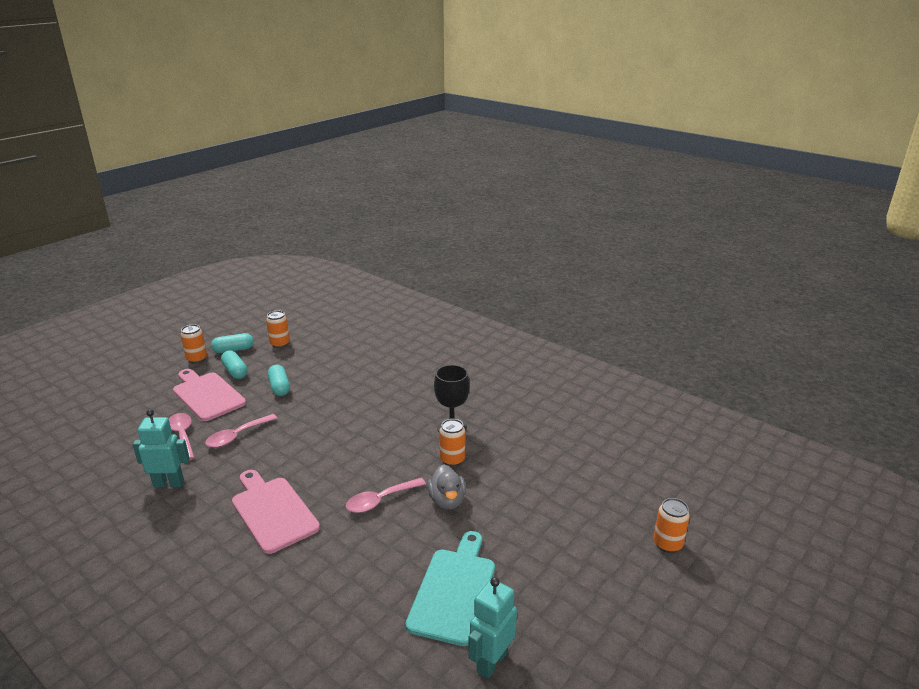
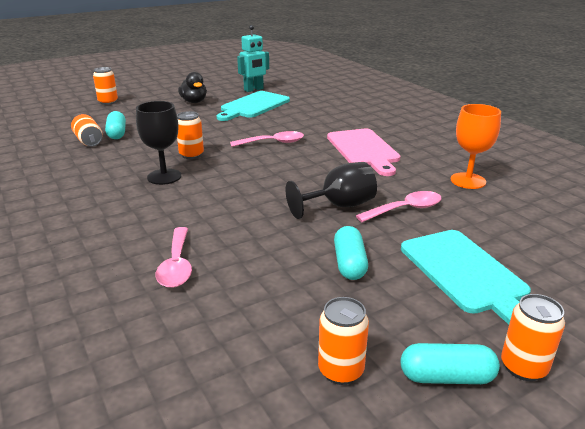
camera: 160 degrees left, 0 degrees up
(169, 483) = (468, 181): turquoise robot -> orange goblet
(183, 436) = (476, 221): pink spoon -> pink spoon (176, 265)
(207, 395) = (465, 273): pink cutting board -> turquoise cutting board
(235, 371) = (429, 312): turquoise capsule -> turquoise capsule (117, 133)
(291, 428) = (339, 206): none -> black goblet
(447, 501) = (221, 135): grey duck -> none
(551, 580) = (194, 102): none -> black duck
(575, 457) = (89, 141): none -> orange can

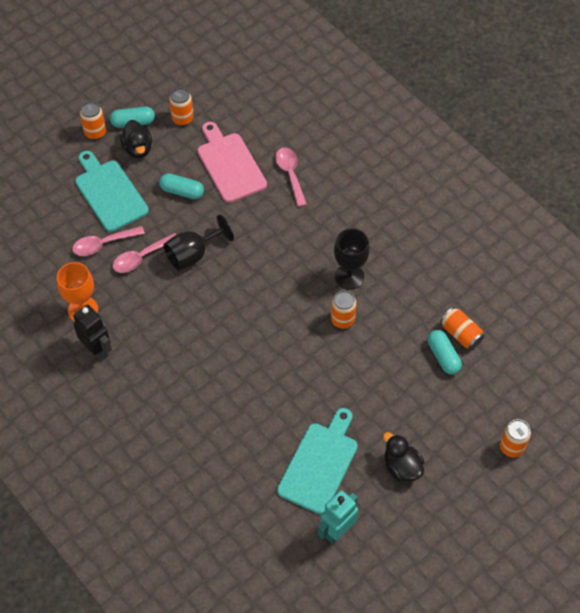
camera: 170 degrees right, 30 degrees up
(272, 143) = (270, 359): pink spoon -> pink spoon (103, 244)
(349, 263) = (182, 191): turquoise capsule -> turquoise capsule turned 60 degrees counterclockwise
(363, 150) = (175, 357): pink cutting board -> pink cutting board (230, 165)
(428, 328) = (138, 149): none -> black duck
(443, 158) = (97, 350): none -> black robot

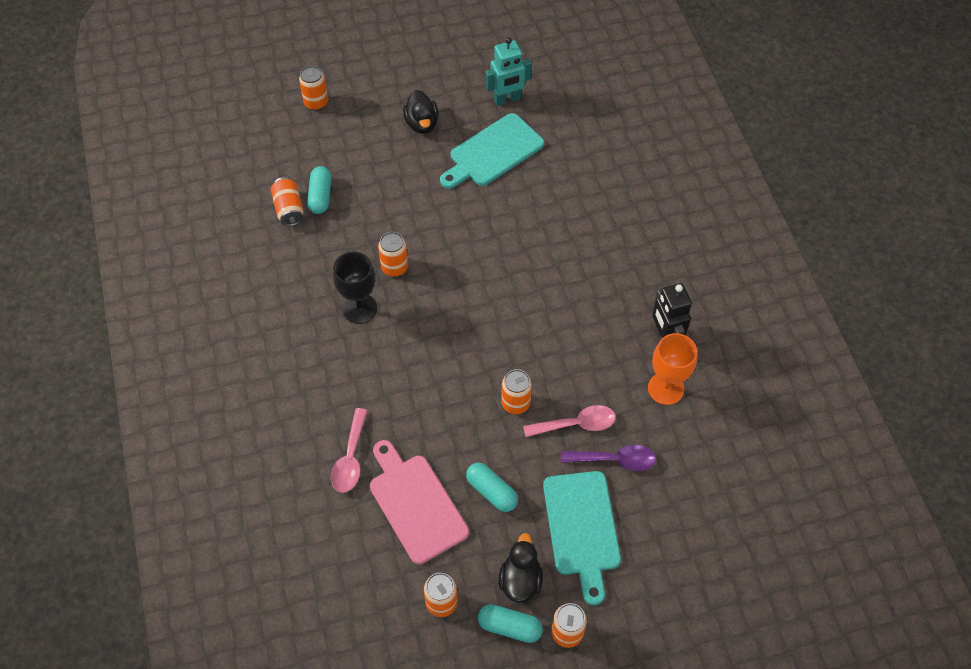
camera: 155 degrees left, 0 degrees up
(103, 244) = (614, 460): pink spoon -> purple spoon
(193, 254) = (515, 403): black goblet -> orange can
(230, 165) = (415, 504): pink cutting board -> pink cutting board turned 150 degrees clockwise

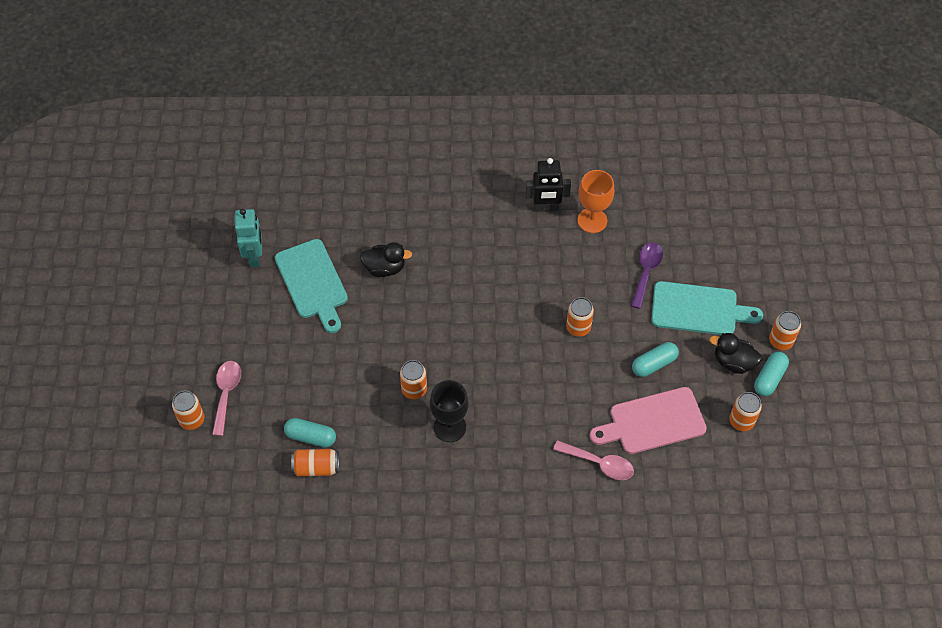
camera: 75 degrees left, 0 degrees up
(422, 123) = (256, 333): black duck -> black duck (385, 268)
(576, 424) = (608, 290): pink spoon -> pink spoon (226, 394)

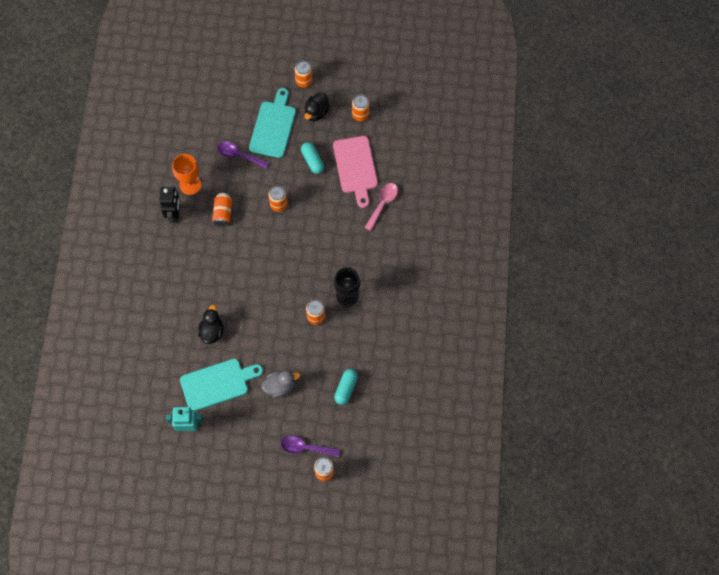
camera: 85 degrees left, 10 degrees up
(226, 394) = (305, 447): pink spoon -> purple spoon
(311, 355) = (280, 386): none -> grey duck
(316, 467) = (370, 385): orange can -> orange can (223, 213)
(769, 378) = (331, 93): turquoise capsule -> none

